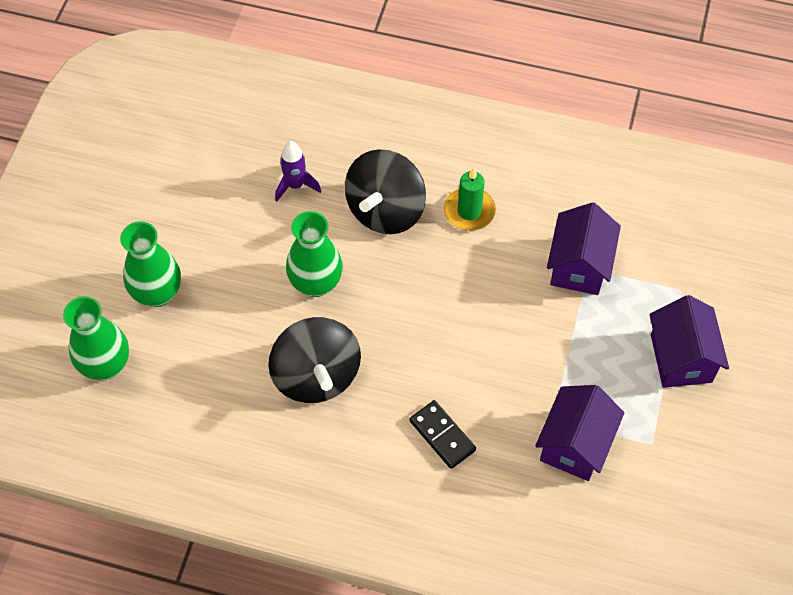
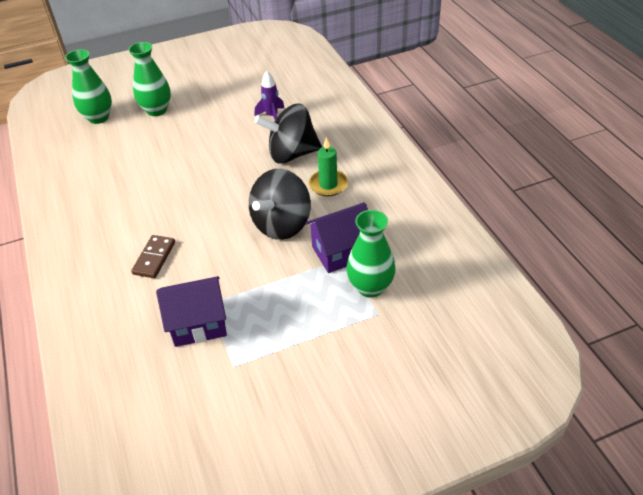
camera: 55 degrees right, 15 degrees down
(316, 283) = (215, 155): green vase -> green vase (370, 287)
(316, 376) = (153, 187): black spinning top -> black spinning top (282, 224)
(442, 435) = (154, 258): black domino -> brown domino
(681, 358) = (320, 344): purple house -> none

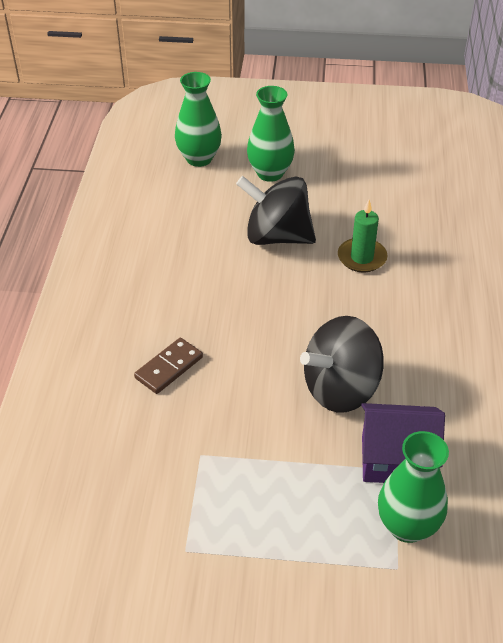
camera: 25 degrees right, 0 degrees up
(198, 324) = (174, 477): purple house -> none
(272, 116) = (406, 234): purple rocket -> none
(291, 154) = (403, 296): black spinning top -> black spinning top (276, 236)
(328, 185) = (428, 358): green candle -> green candle (362, 257)

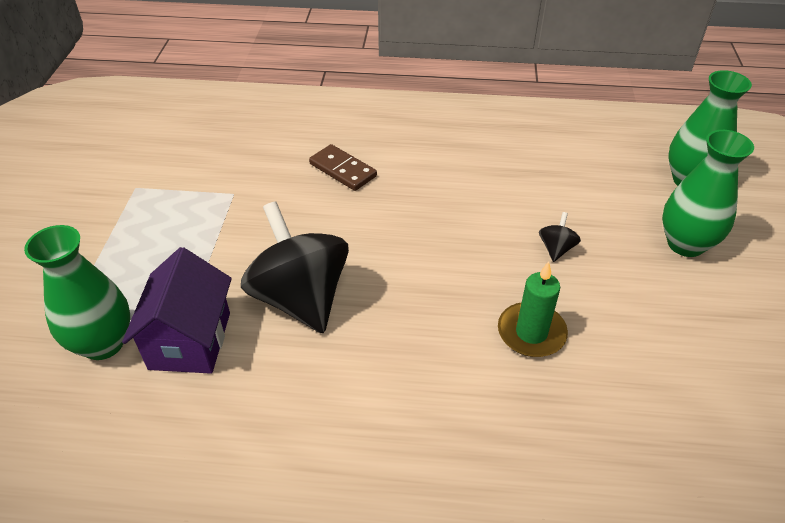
camera: 90 degrees right, 0 degrees up
(276, 236) = (556, 249): black spinning top -> black spinning top, size x0.40

